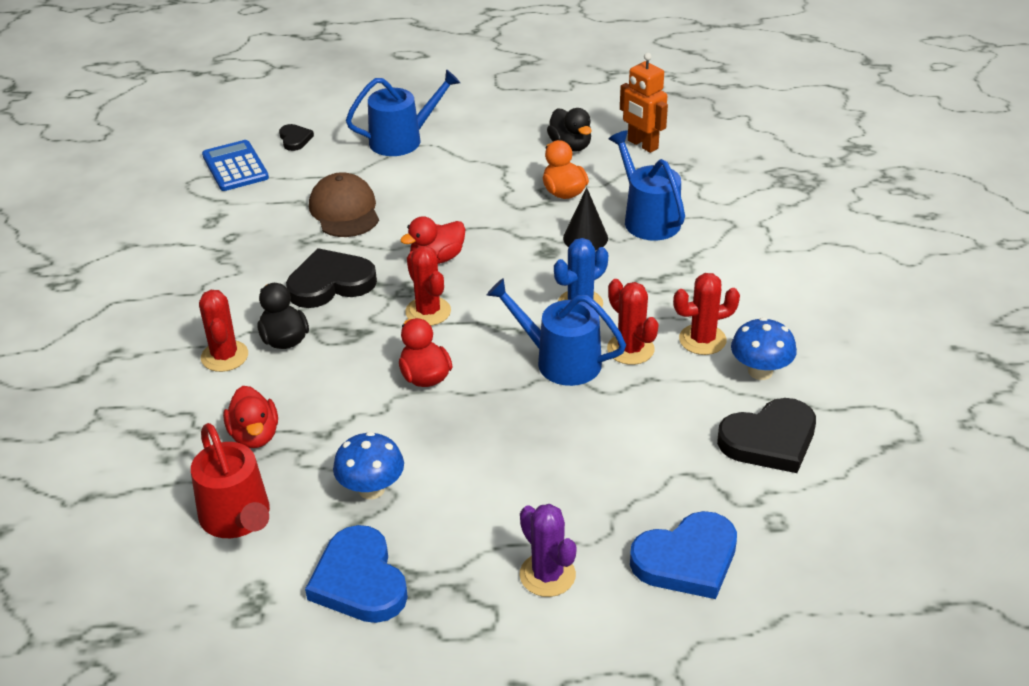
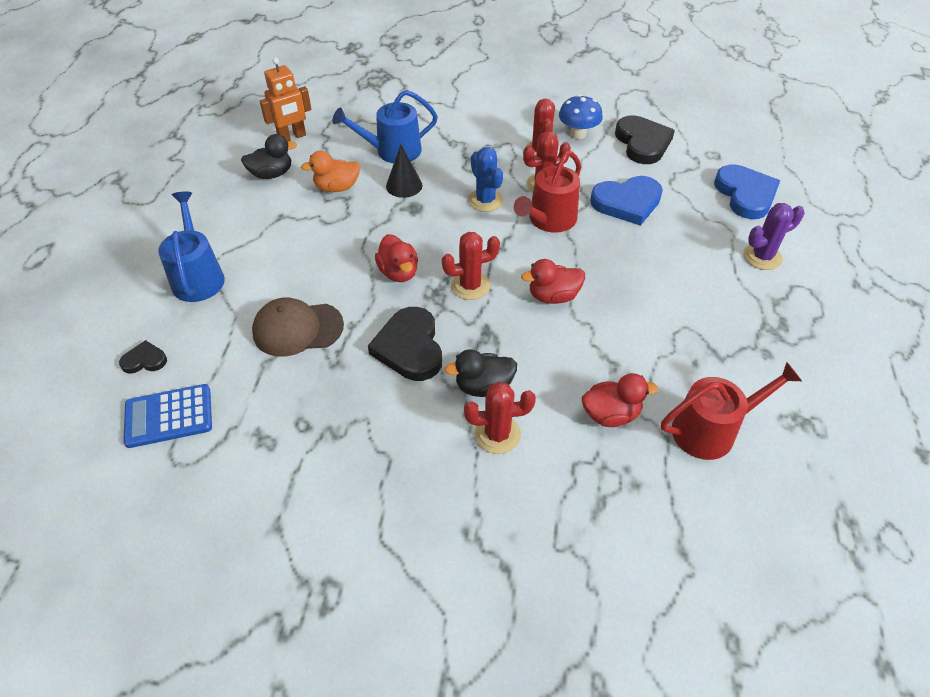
camera: 80 degrees left, 10 degrees up
(359, 581) = (774, 355): blue heart -> blue heart (627, 202)
(371, 489) = (679, 340): blue mushroom -> none
(560, 361) = (549, 220): blue watering can -> red watering can

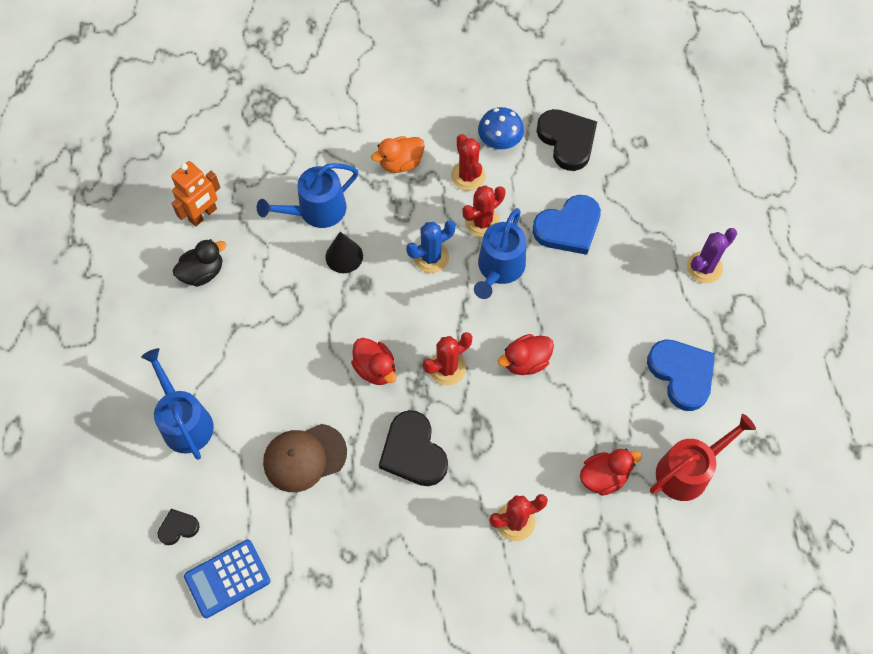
camera: 15 degrees left, 15 degrees up
(337, 187) = (277, 275): orange duck -> orange duck (400, 163)
(483, 386) = (490, 476): black duck -> none
(485, 200) = (431, 257): blue cactus -> blue cactus turned 75 degrees counterclockwise
(549, 220) = (499, 268): red watering can -> blue watering can
(745, 194) = (678, 190): blue heart -> blue heart (681, 374)

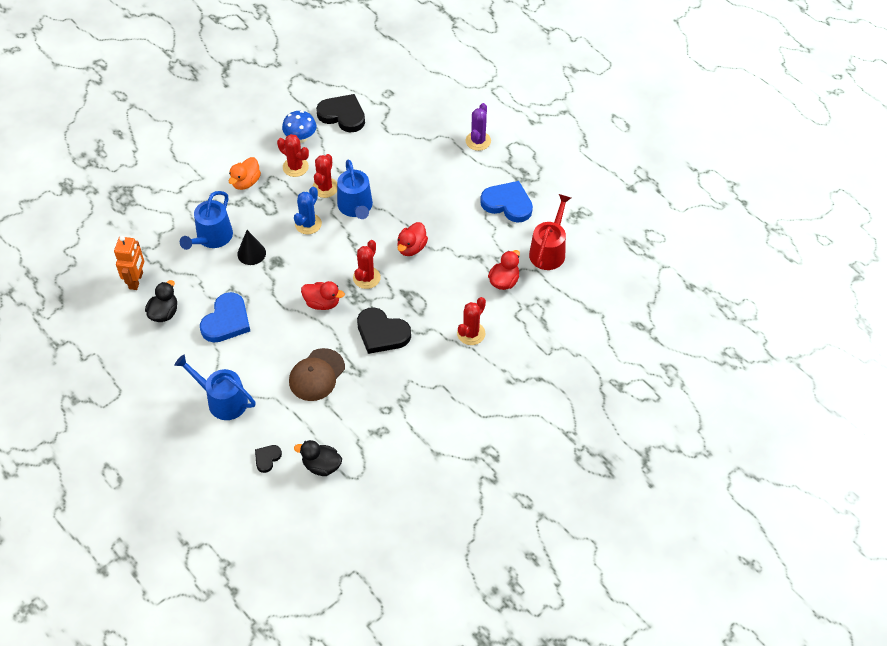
camera: 35 degrees left, 10 degrees down
(227, 578) = (321, 466): blue calculator -> black duck
(568, 227) = (381, 162): blue heart -> blue heart (226, 321)

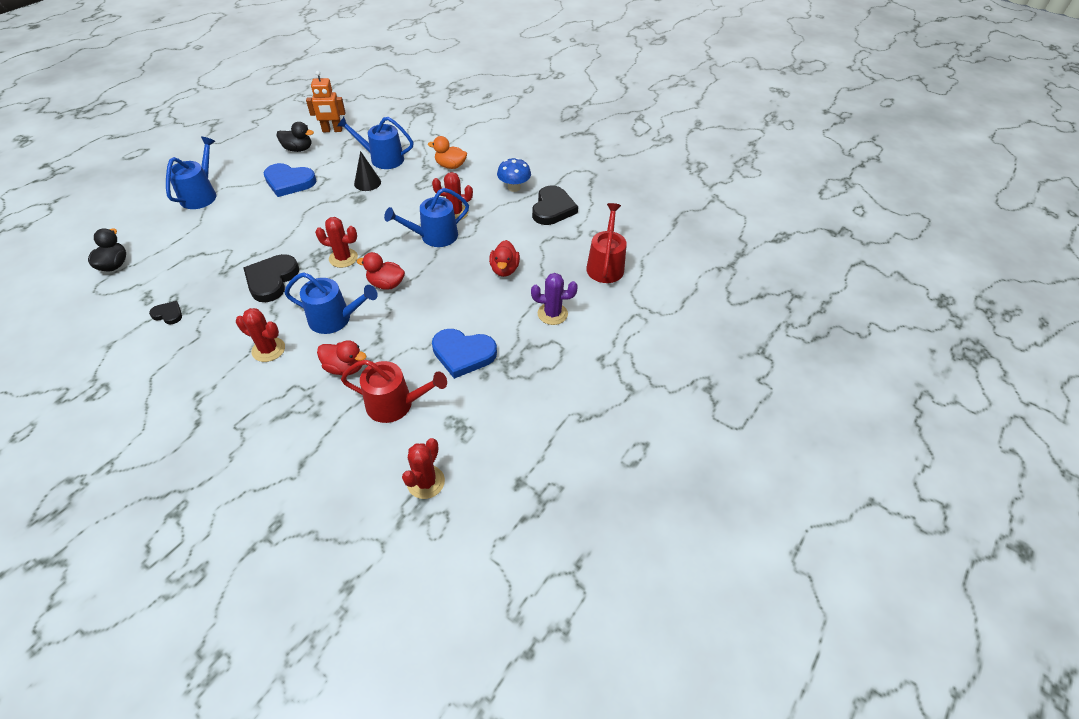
camera: 75 degrees right, 5 degrees down
(267, 458) = (131, 230): black heart -> black heart (168, 314)
(295, 167) = (476, 190): red cactus -> red cactus (426, 482)
(308, 224) = (407, 209): blue cactus -> none
(317, 375) = (223, 244): brown cap -> none
(322, 303) = (310, 234): red duck -> red duck (504, 269)
(430, 96) = (605, 265): none -> red watering can
(446, 286) = (335, 319): none -> blue watering can
(507, 204) = (463, 354): blue heart -> blue heart turned 90 degrees clockwise

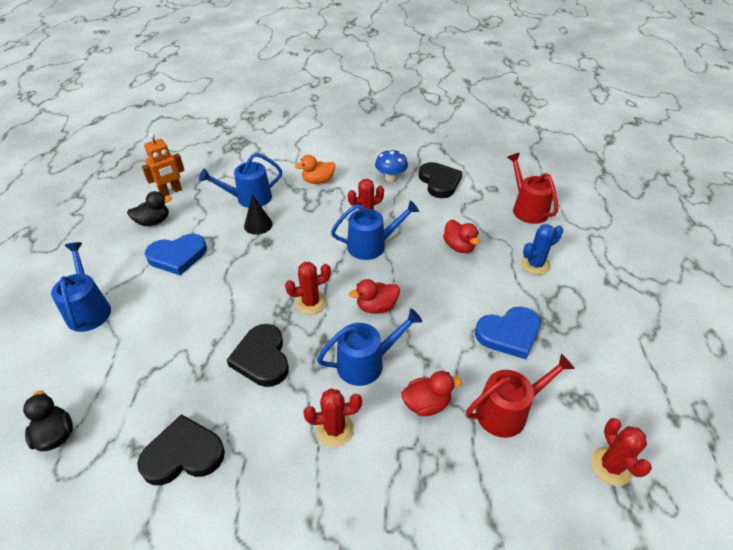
camera: 30 degrees left, 5 degrees down
(168, 314) = (183, 454): black heart -> black heart, size x1.97
(434, 236) = (371, 245): blue watering can -> blue watering can turned 135 degrees counterclockwise
(552, 314) = (535, 264): purple cactus -> blue cactus

